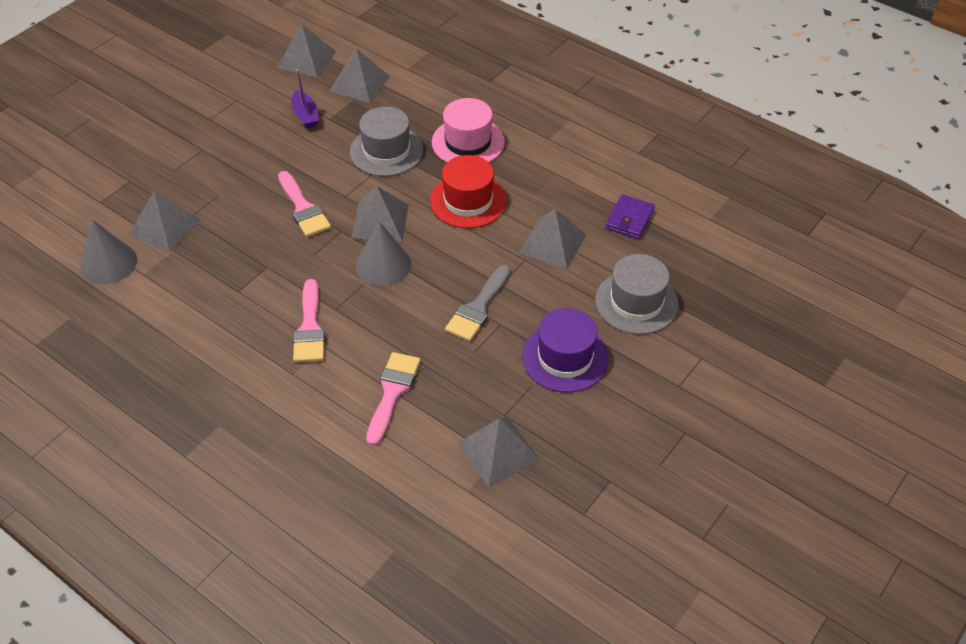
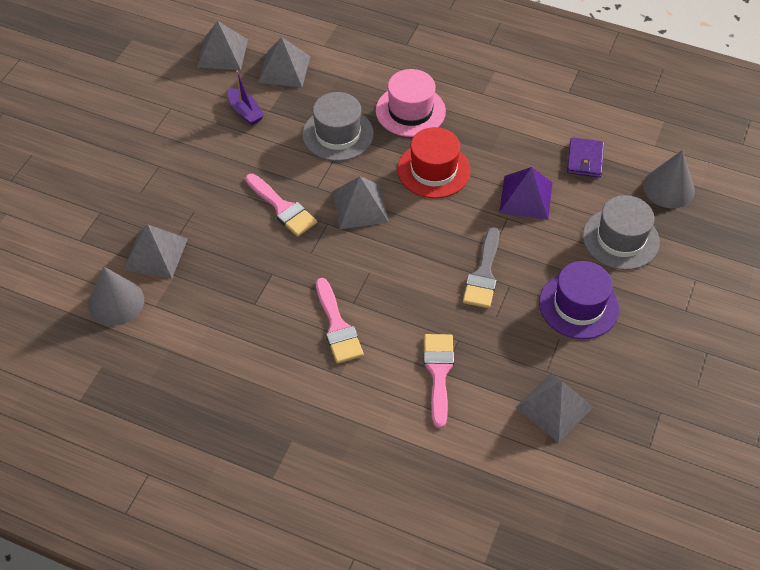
camera: 15 degrees left, 5 degrees up
(383, 265) = (380, 249): grey cone -> grey cone (668, 188)
(552, 244) = (525, 197): grey pyramid -> purple pyramid

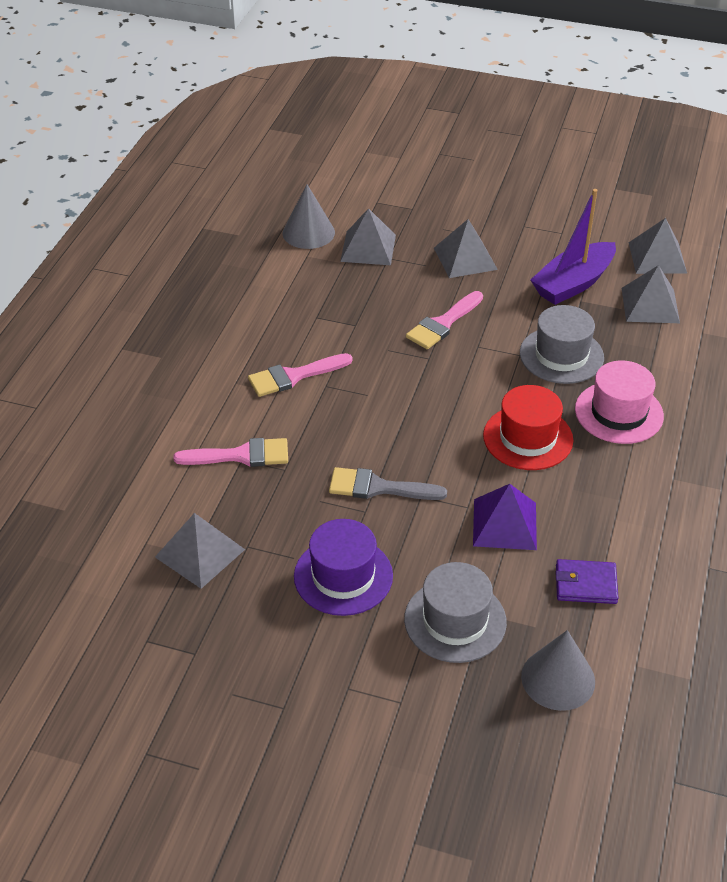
camera: 85 degrees right, 10 degrees down
(245, 112) = (573, 283): purple boat -> purple boat, size x1.83
(360, 206) = (458, 381): grey pyramid -> grey pyramid (465, 258)

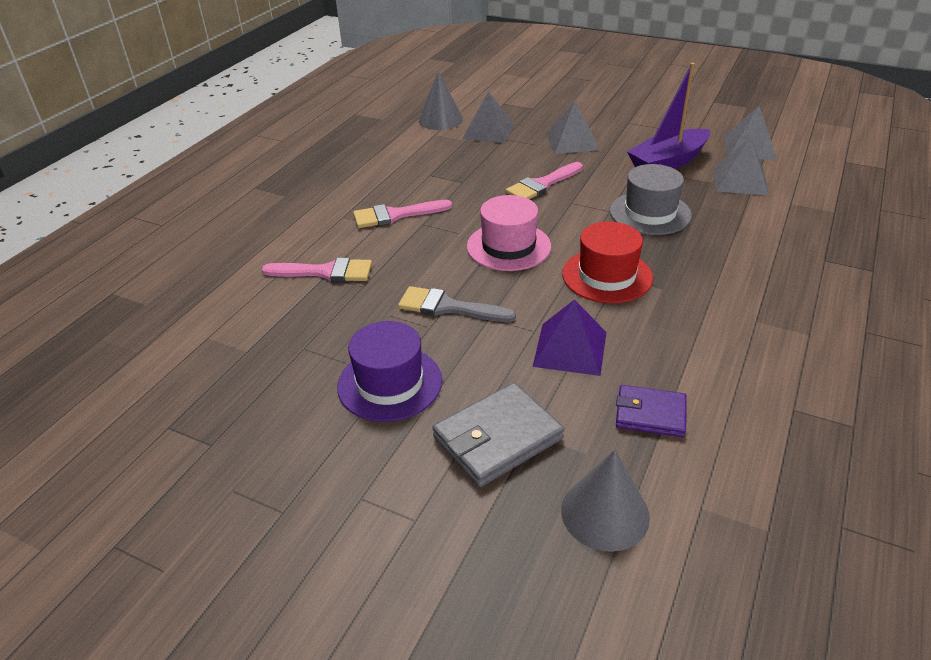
camera: 10 degrees right, 5 degrees down
(200, 553) = (254, 350): grey pyramid -> none
(455, 620) = (497, 438): grey hat -> grey wallet
(619, 412) = (702, 261): pink hat -> pink hat (508, 246)

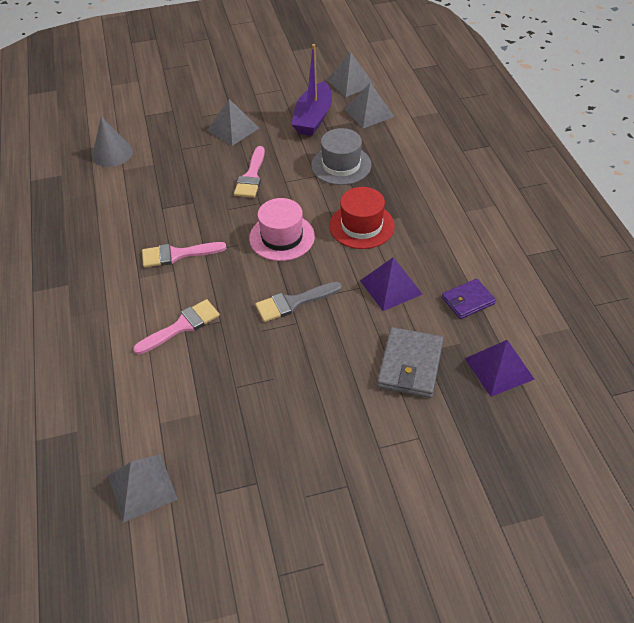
camera: 40 degrees left, 10 degrees up
(390, 383) = (316, 373): purple hat -> none
(395, 215) = (177, 254): pink brush -> pink brush turned 45 degrees clockwise
(488, 131) = (162, 147): grey pyramid -> grey pyramid (142, 487)
(605, 513) = (499, 368): grey cone -> purple pyramid

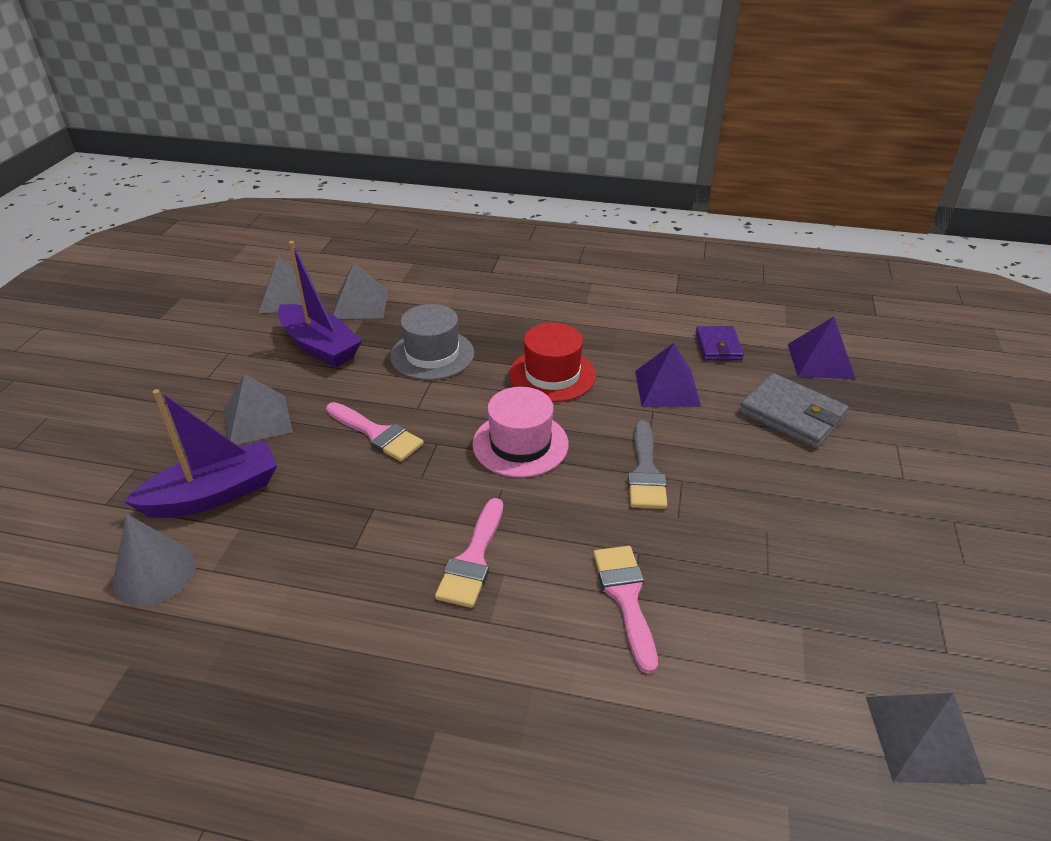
camera: 65 degrees left, 10 degrees down
(170, 144) = (214, 494): none -> purple boat

